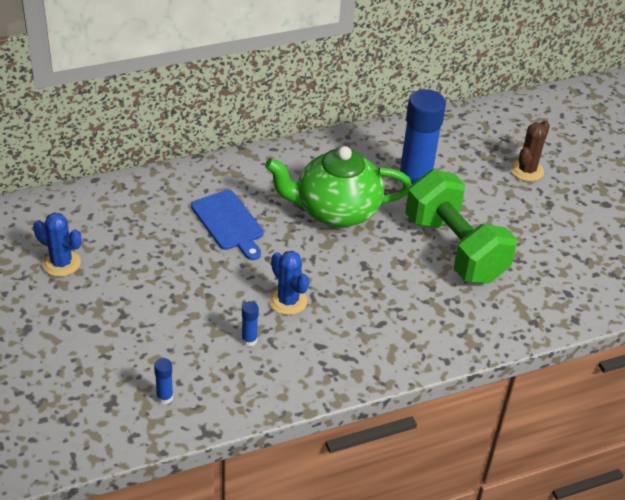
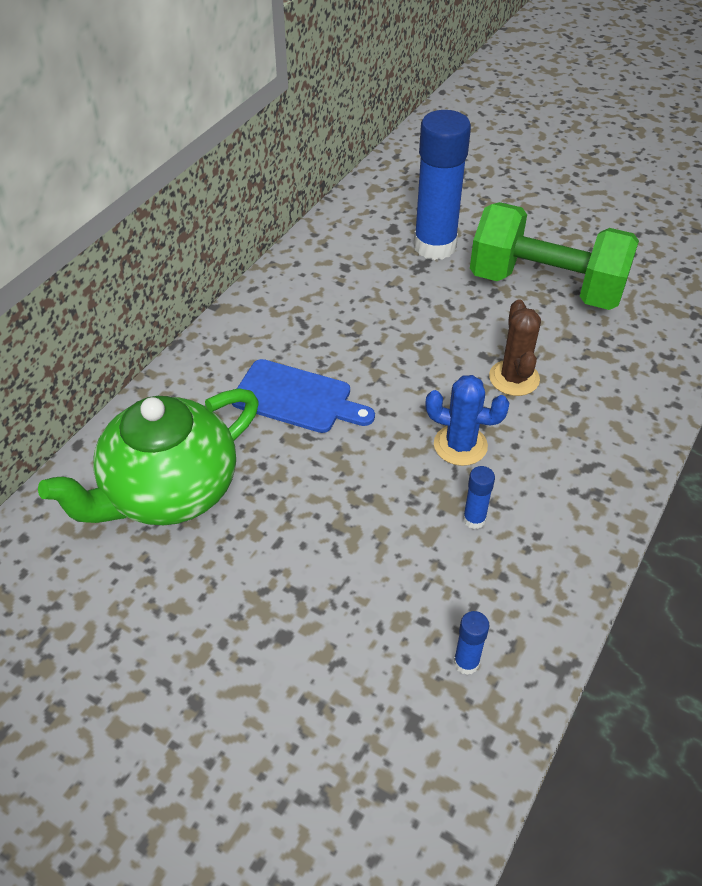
camera: 35 degrees left, 5 degrees up
(61, 263) = (148, 579): blue cactus -> none
(336, 210) = (392, 316): green teapot -> green teapot (169, 491)
(527, 170) = (514, 177): brown cactus -> brown cactus (514, 378)

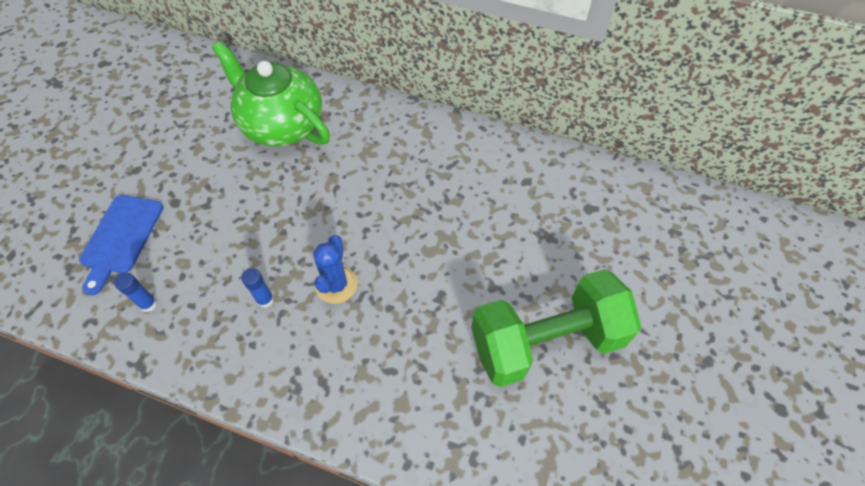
camera: 80 degrees right, 10 degrees up
(297, 398) = (371, 175): blue cutting board -> blue cutting board (120, 238)
(435, 246) = (576, 243): blue glue stick -> none
(514, 378) = (417, 319): brown cactus -> none
(545, 287) = (546, 341): green dumbbell -> green dumbbell turned 60 degrees clockwise

